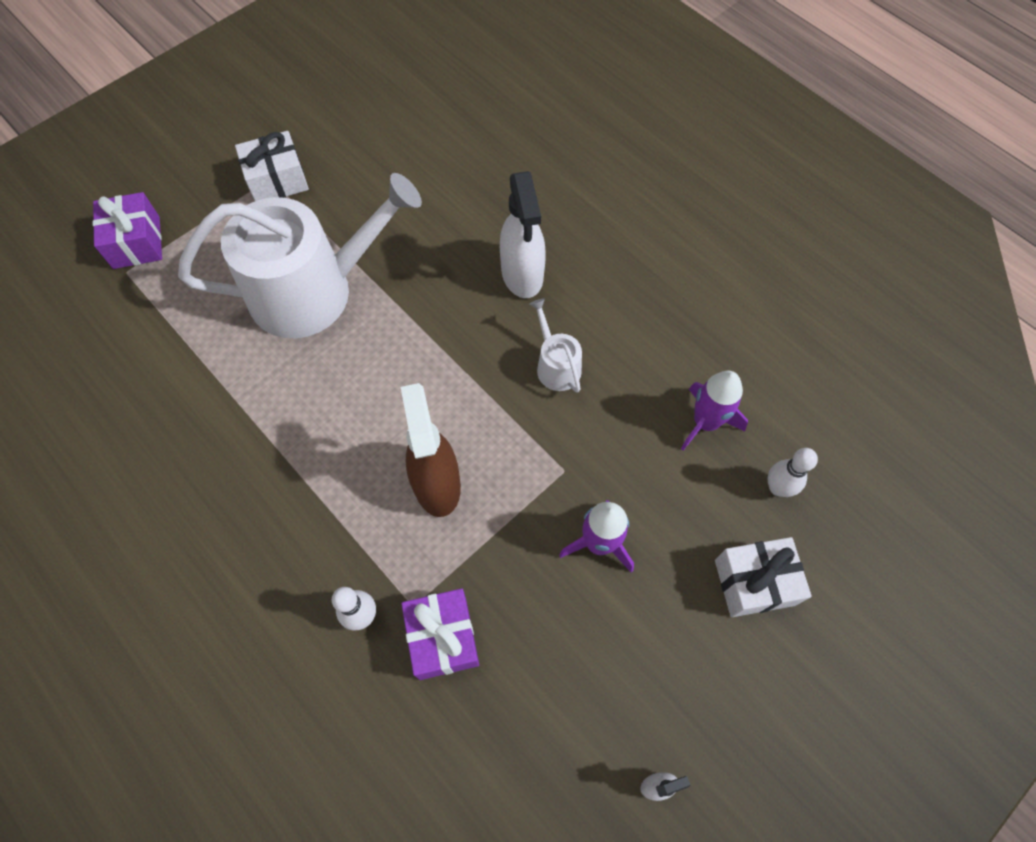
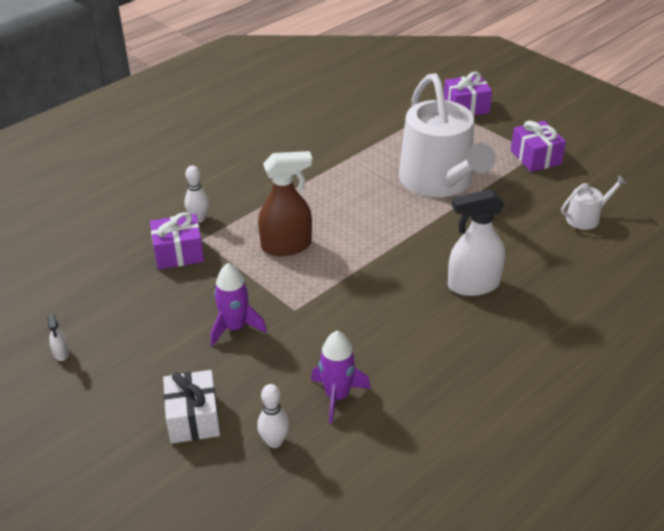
camera: 90 degrees right, 25 degrees down
(277, 180) = (535, 157): white gift -> purple gift
(556, 365) = (387, 305): white watering can -> white watering can (586, 218)

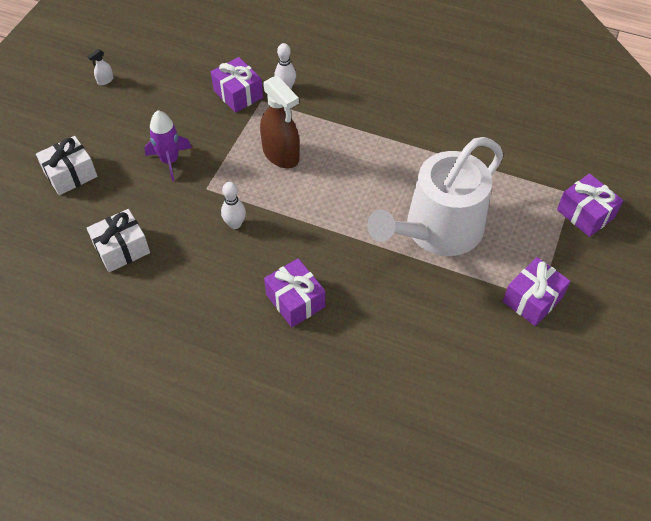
camera: 65 degrees right, 15 degrees up
(274, 441) = (64, 228): white bowling pin -> white bowling pin (235, 224)
(337, 396) = (122, 249): purple rocket -> white gift
(473, 285) = (295, 301): white spray bottle -> purple gift
(586, 218) = (451, 370): white watering can -> none

